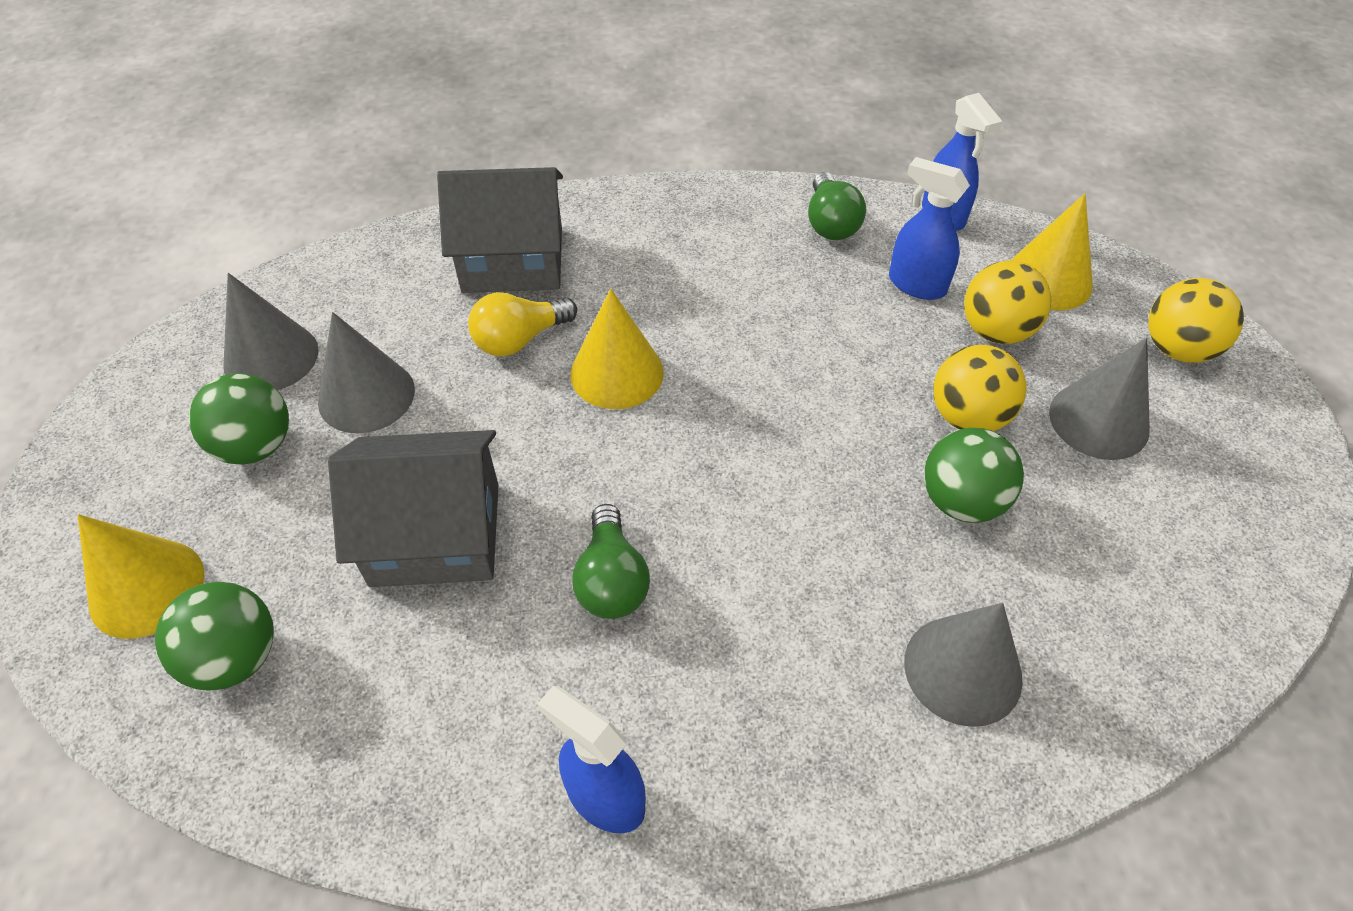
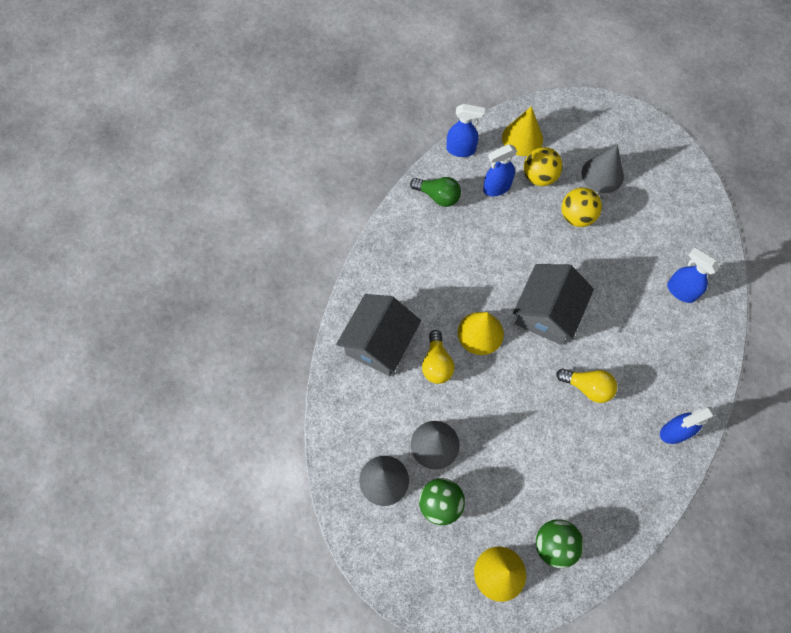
camera: 60 degrees left, 15 degrees up
(436, 534) = (531, 444): grey house -> grey house (547, 313)
(611, 580) = (587, 387): green light bulb -> yellow light bulb
(961, 501) = (614, 245): green ball -> none
(963, 669) = (680, 291): grey cone -> blue spray bottle
(1177, 349) = (583, 123): yellow ball -> none

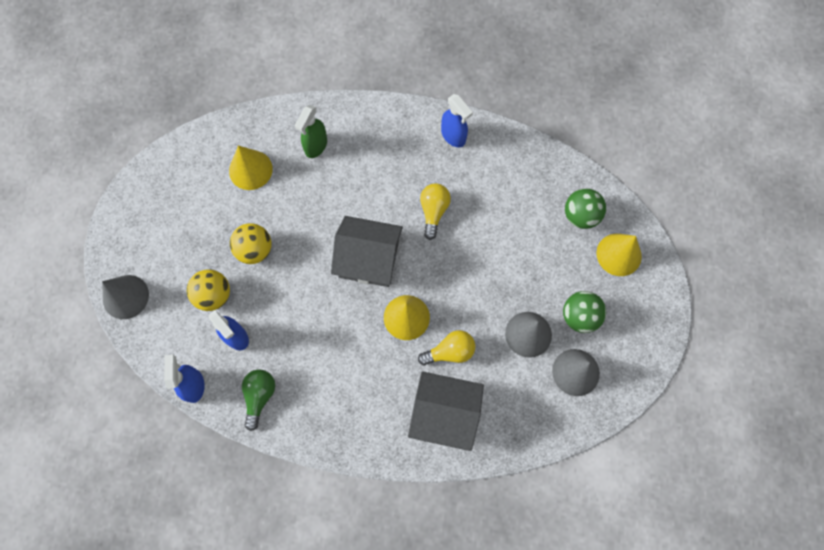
camera: 105 degrees left, 5 degrees up
(522, 138) = (167, 322): yellow cone -> yellow cone (250, 170)
(602, 174) = (198, 233): grey cone -> grey cone (125, 296)
(680, 291) = (316, 146): blue spray bottle -> green spray bottle

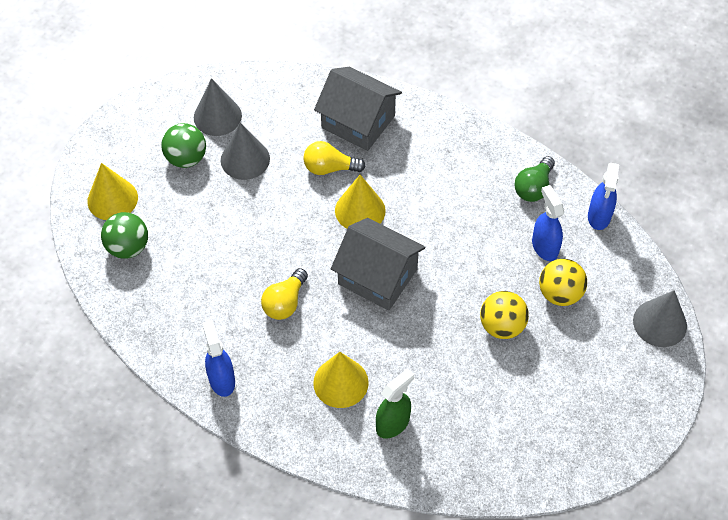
camera: 160 degrees left, 15 degrees down
(250, 170) = (482, 420): yellow cone -> yellow cone (340, 382)

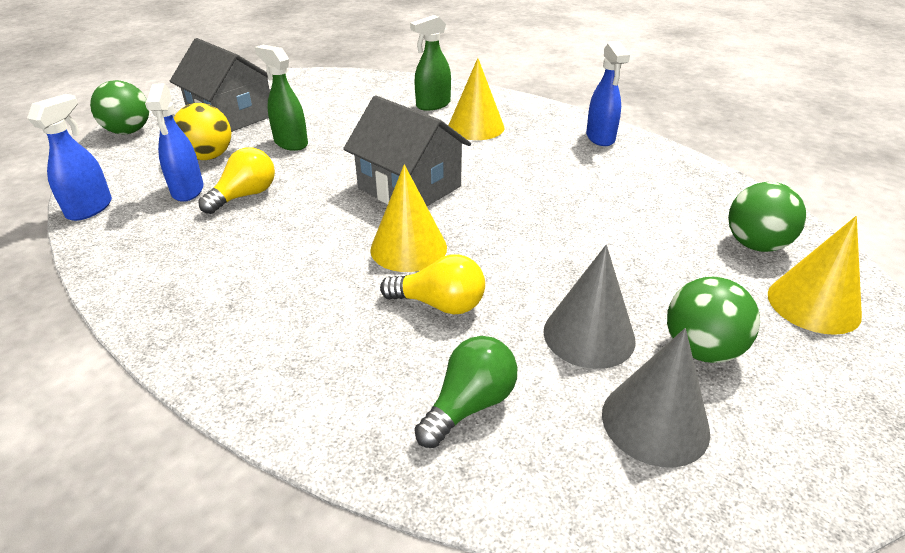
camera: 170 degrees left, 20 degrees down
(285, 302) = (529, 179): yellow light bulb -> yellow light bulb (245, 196)
(358, 122) = (364, 372): grey house -> grey house (231, 116)
(502, 326) = (290, 143): yellow ball -> green spray bottle
(533, 187) = (142, 245): green light bulb -> green light bulb (469, 405)
(660, 323) = (128, 131): grey cone -> green ball

